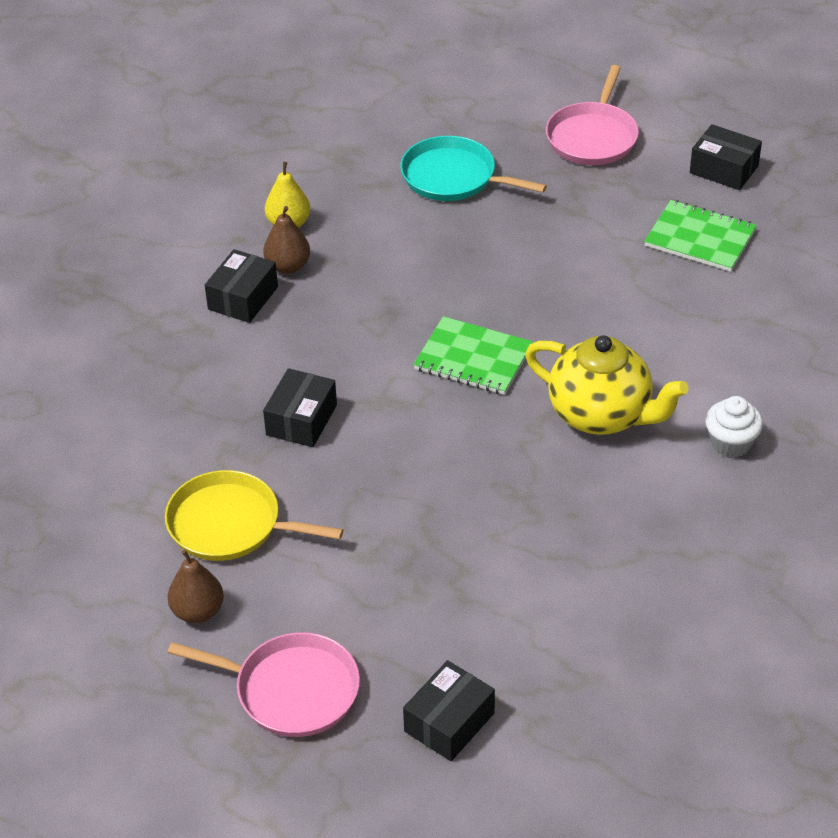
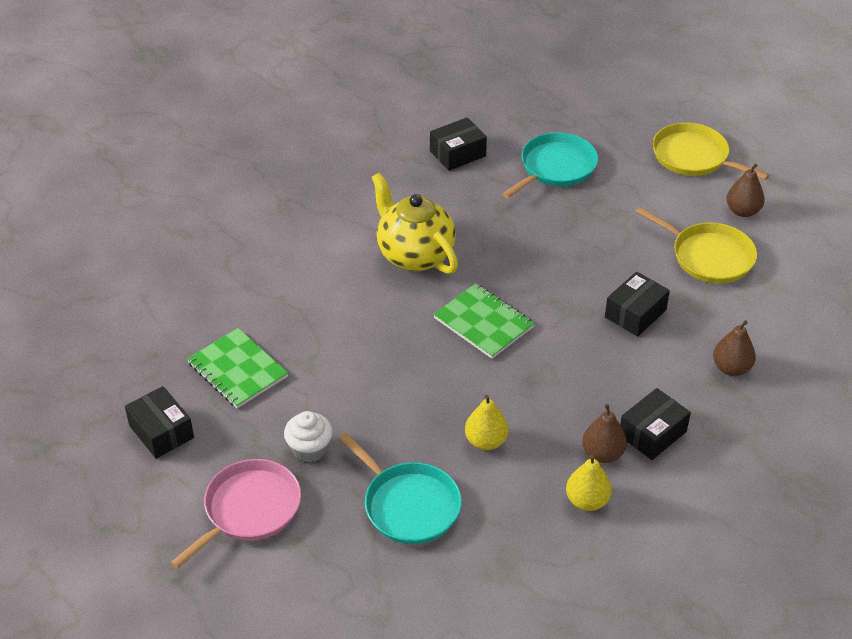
camera: 160 degrees left, 0 degrees up
(172, 388) = (731, 368): none -> brown pear
(291, 690) = (693, 157): pink pan -> yellow pan
(409, 245) = (486, 441): none -> yellow pear
(449, 722) = (606, 120): black box -> black box (457, 153)
(488, 604) = (555, 167): none -> turquoise pan
(731, 443) = (340, 212): white cupcake -> white cupcake (309, 449)

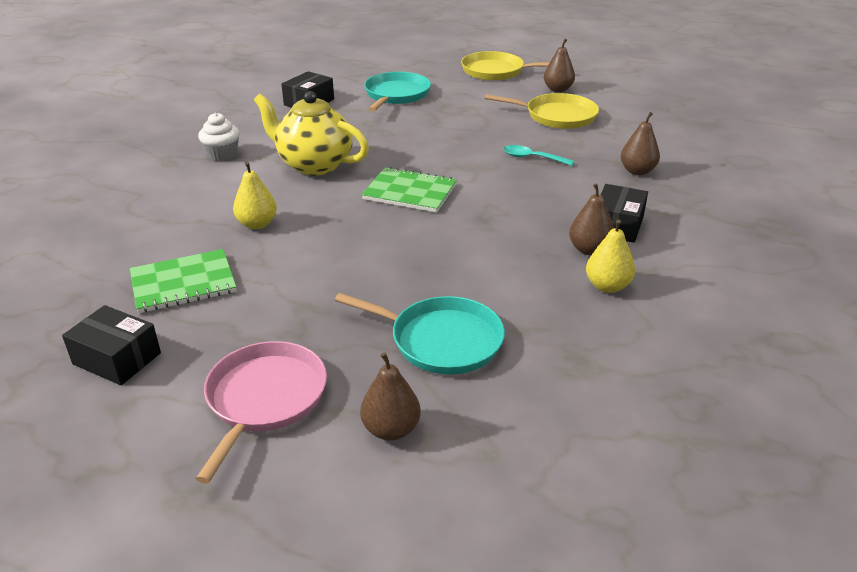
camera: 25 degrees left, 10 degrees down
(237, 370) = (183, 283): green notebook -> green notebook turned 45 degrees counterclockwise
(309, 449) = (303, 325): white cupcake -> white cupcake (222, 154)
(324, 571) = (391, 429): none -> brown pear
(486, 441) = (478, 270): yellow pear -> yellow pear (257, 224)
(635, 313) = (532, 158): black box -> turquoise spoon

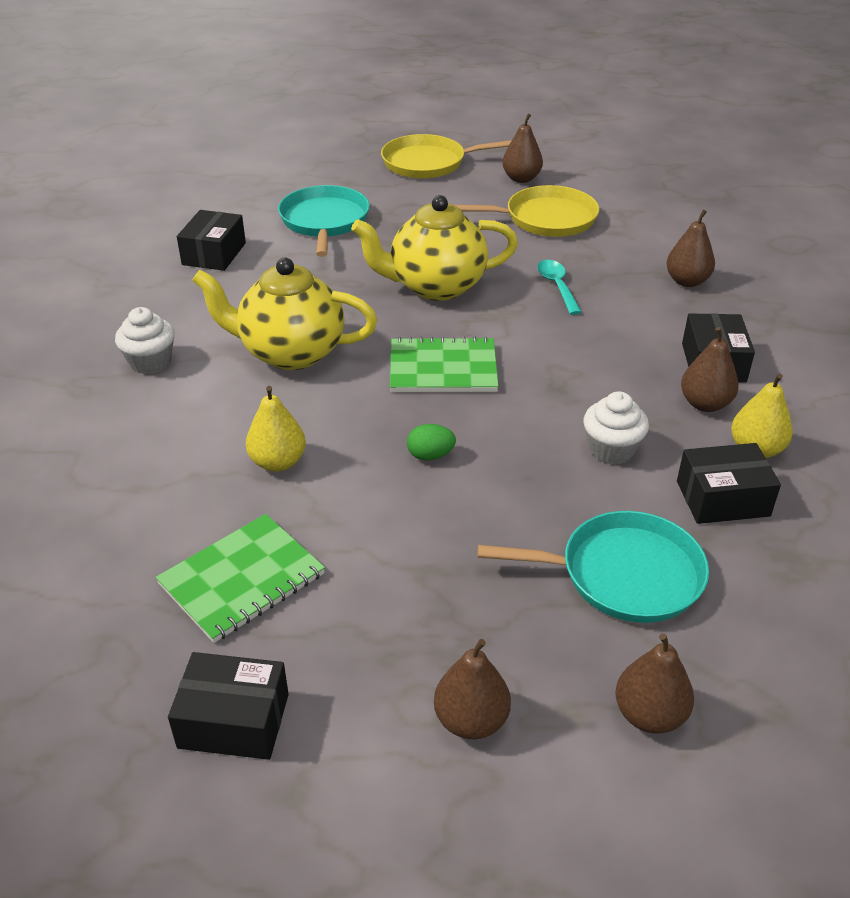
camera: 20 degrees left, 5 degrees up
(264, 399) = (471, 720): pink pan -> brown pear
(360, 241) = (430, 455): none -> green egg
(443, 144) = (436, 286): none -> yellow teapot
(493, 263) = (611, 449): none -> white cupcake
(532, 158) = (557, 286): turquoise spoon -> turquoise spoon turned 75 degrees clockwise
(555, 311) = (722, 498): none -> black box

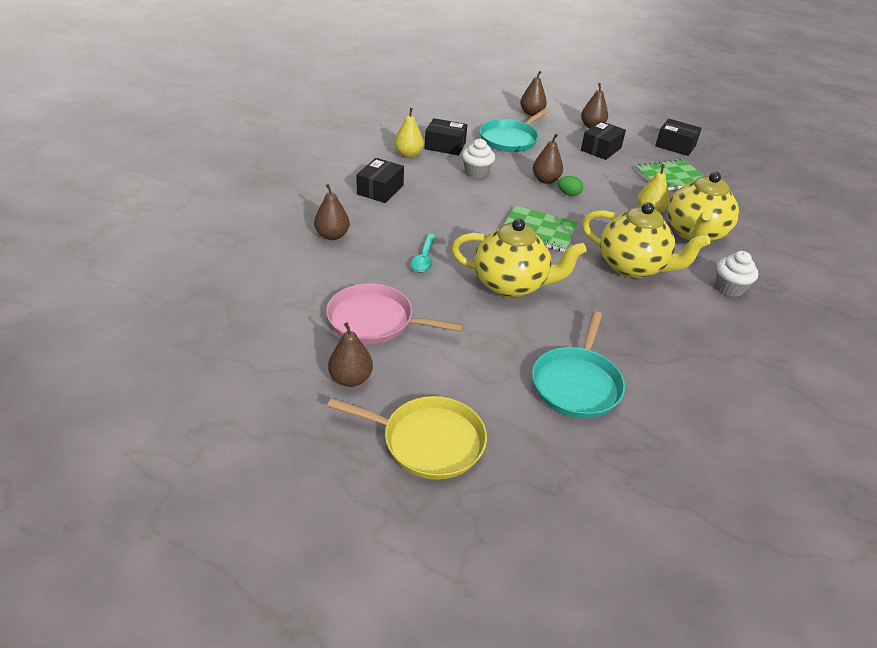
camera: 160 degrees left, 0 degrees up
(196, 440) = (695, 234): none -> yellow teapot
(214, 254) = (687, 375): black box -> black box (601, 149)
(546, 219) = (375, 320): yellow pan -> pink pan
(623, 574) = (510, 139): turquoise pan -> turquoise pan turned 75 degrees counterclockwise
(705, 404) = (409, 175): brown pear -> brown pear (545, 180)

